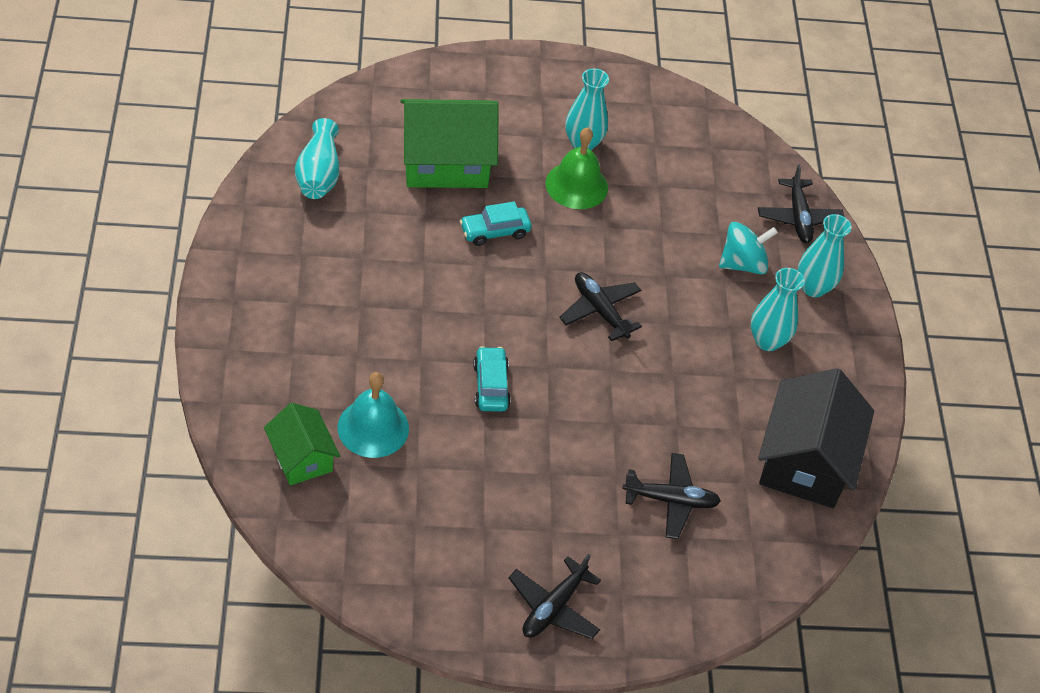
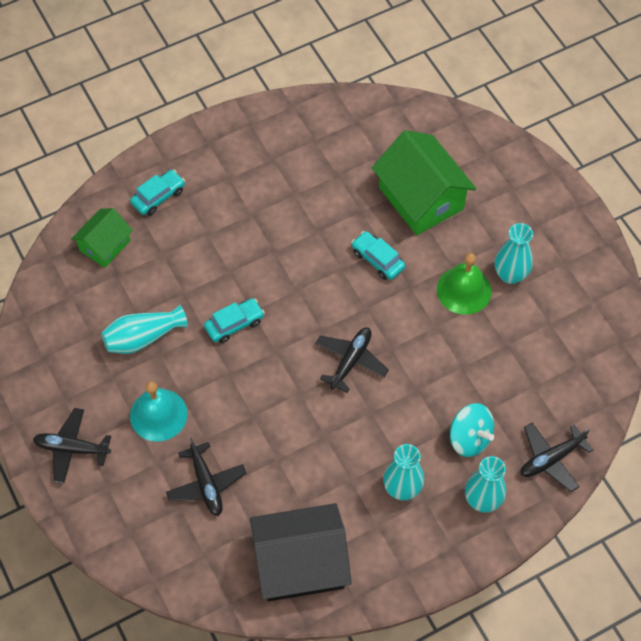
camera: 70 degrees right, 10 degrees up
(272, 377) = (158, 197): none -> turquoise car
(318, 174) = (350, 131): turquoise vase -> turquoise vase (143, 337)
(373, 427) = (154, 273): turquoise bell -> turquoise bell (158, 415)

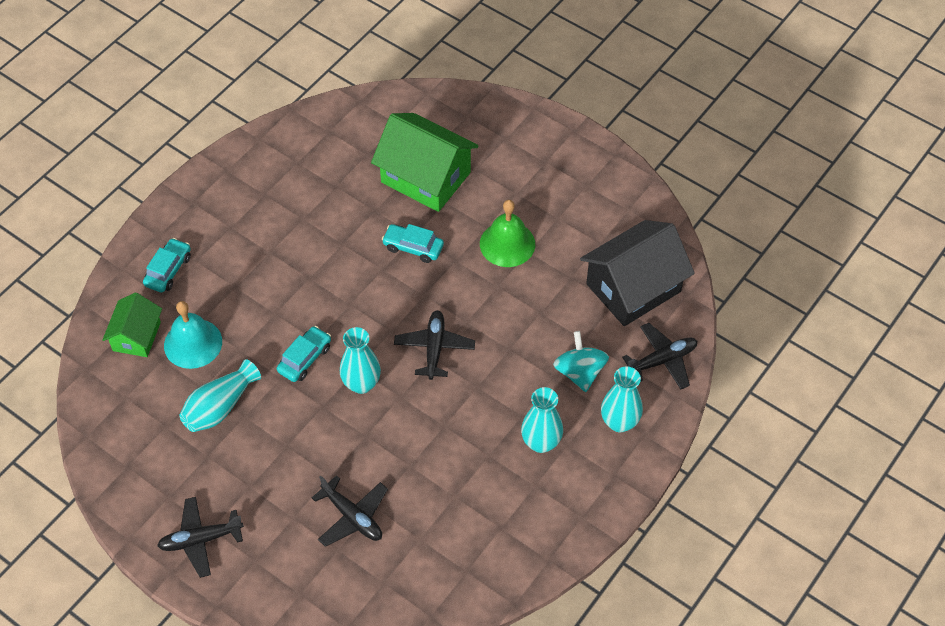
camera: 25 degrees left, 5 degrees down
(158, 415) = (272, 472): turquoise bell -> turquoise bell (193, 343)
(300, 563) = (480, 550): black house -> black house (633, 288)
(469, 438) = (579, 372): turquoise spinning top -> turquoise spinning top turned 120 degrees counterclockwise
(510, 275) = (542, 214): turquoise vase -> turquoise vase (361, 384)
(551, 459) = (662, 360): black plane -> black plane turned 150 degrees counterclockwise

